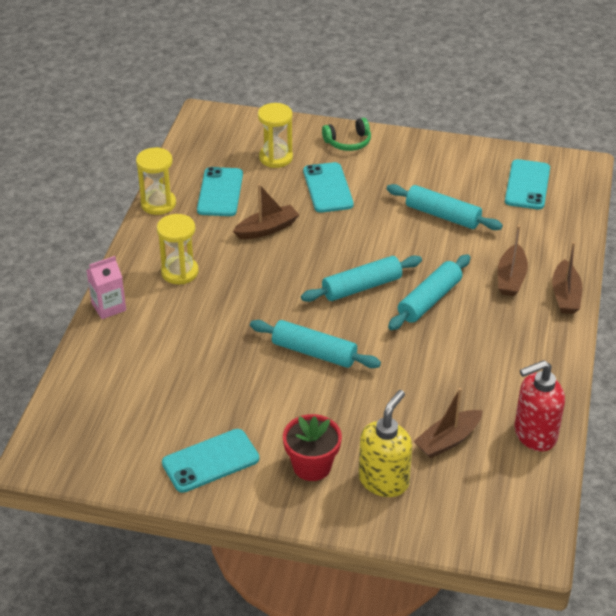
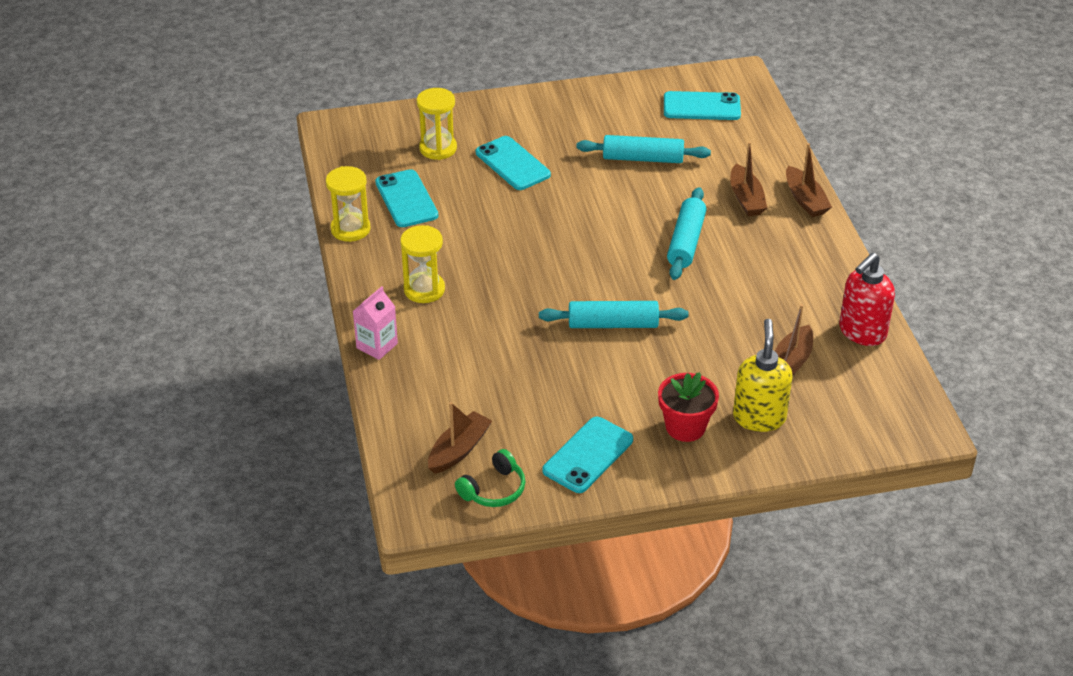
camera: 25 degrees left, 0 degrees up
(267, 229) = (481, 221): brown boat -> brown boat (459, 450)
(348, 142) = (500, 113): green headphones -> green headphones (494, 489)
(362, 287) = (614, 249): turquoise rolling pin -> none
(527, 185) = (701, 107): turquoise phone -> turquoise phone turned 75 degrees counterclockwise

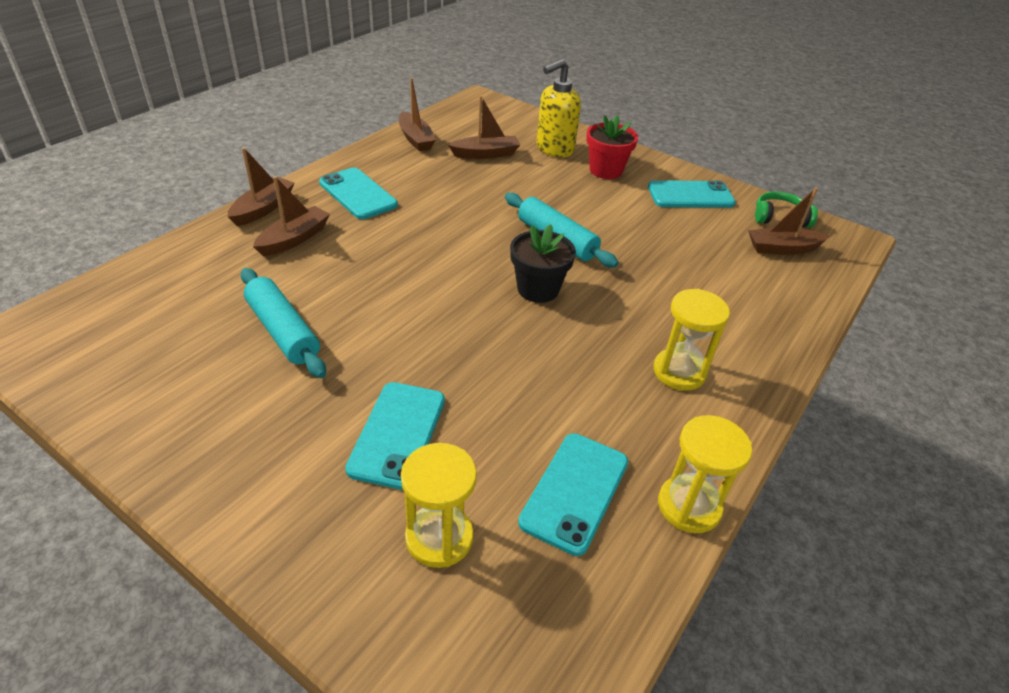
camera: 135 degrees left, 0 degrees up
(377, 346) = (781, 356): pink carton -> none
(567, 279) = (538, 289): none -> black flower pot
(686, 242) = (401, 246): turquoise rolling pin -> none
(701, 107) = (124, 334): turquoise phone -> turquoise phone (358, 194)
(862, 332) = (415, 139): red soap dispenser -> brown boat

